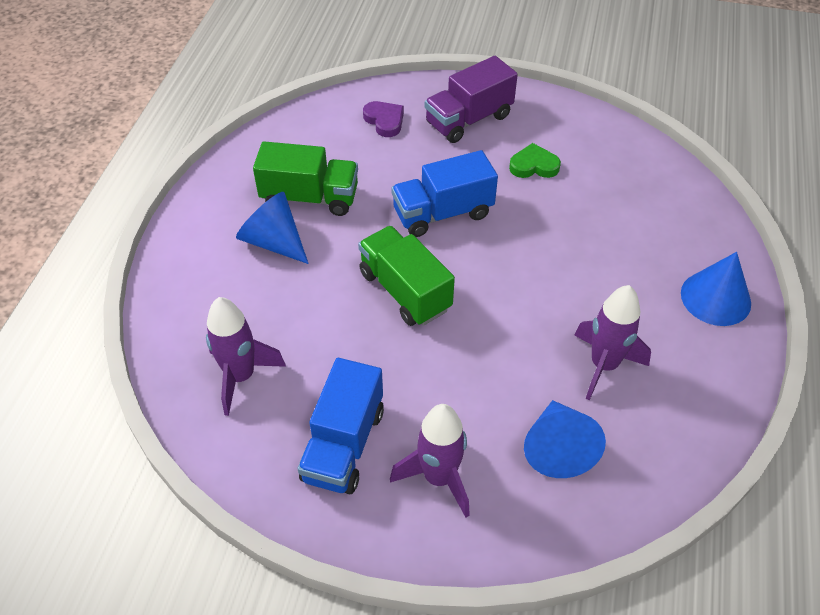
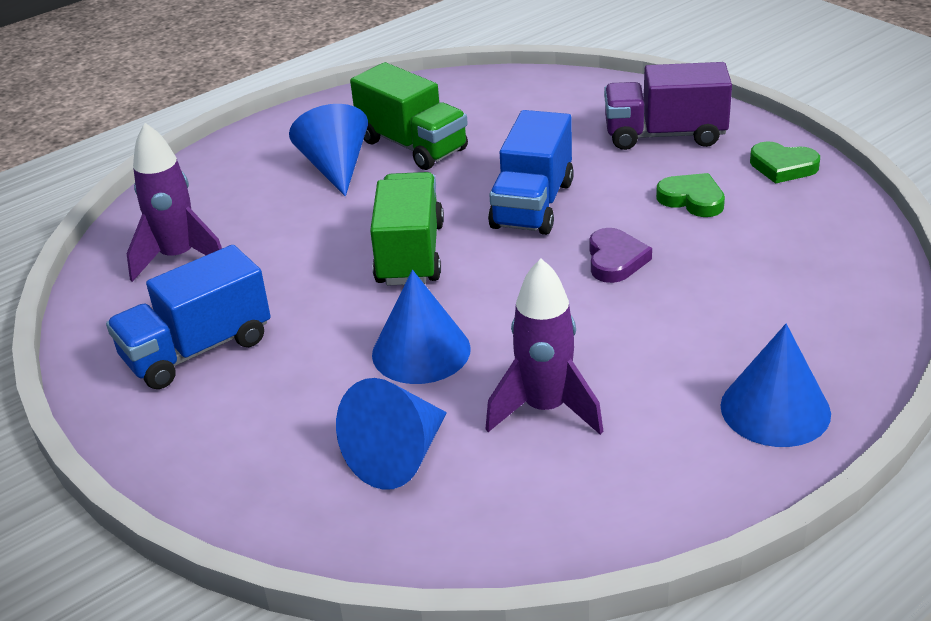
camera: 40 degrees right, 15 degrees down
(384, 121) = (567, 108): purple heart -> purple heart (615, 260)
(439, 478) = (248, 420): purple rocket -> none
(443, 213) = (532, 205): blue truck -> blue truck turned 90 degrees counterclockwise
(491, 363) = (421, 351): none -> blue cone
(560, 117) = (782, 167): none -> green heart

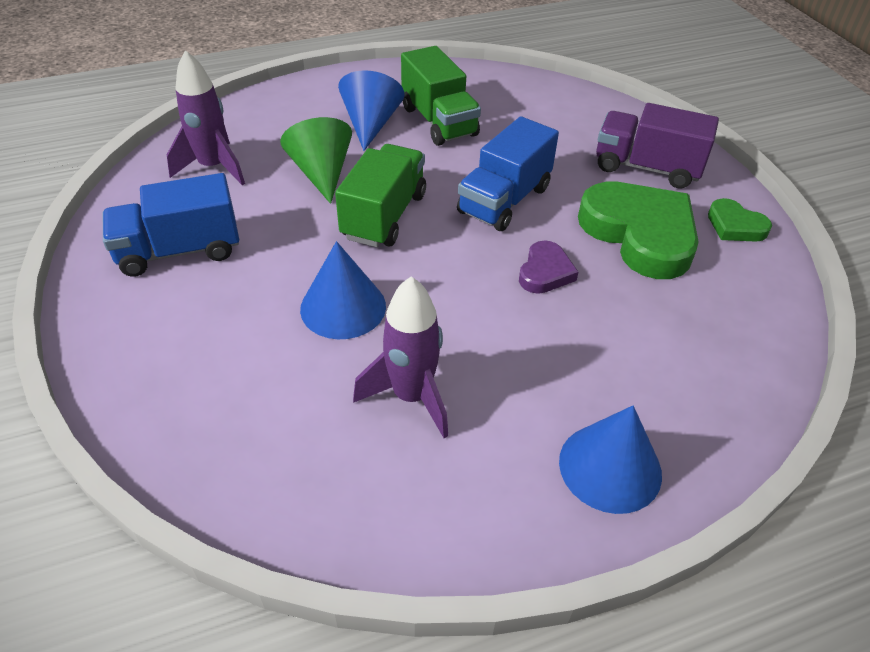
camera: 15 degrees right, 10 degrees up
(311, 230) = (321, 173): none -> green cone
(398, 457) = (270, 401): blue cone -> none
(692, 199) = (640, 234): green heart -> green heart, size x2.06

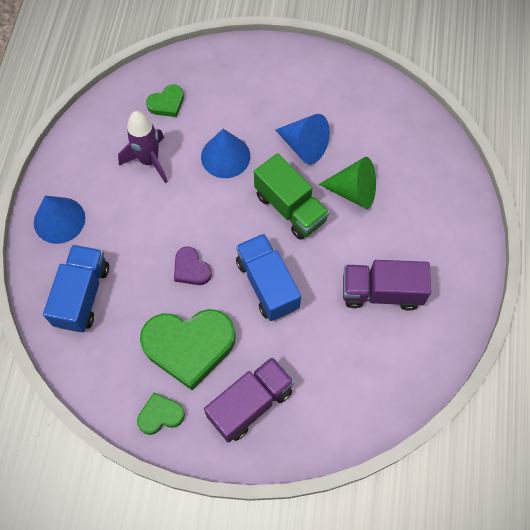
camera: 120 degrees right, 20 degrees up
(179, 251) = (315, 98): blue truck -> blue truck (82, 295)
(213, 167) = (390, 135): purple rocket -> none
(277, 428) = (167, 103): none -> green heart
(370, 124) = (399, 244): blue cone -> blue cone (304, 146)
(439, 121) = (381, 292): green truck -> purple truck

